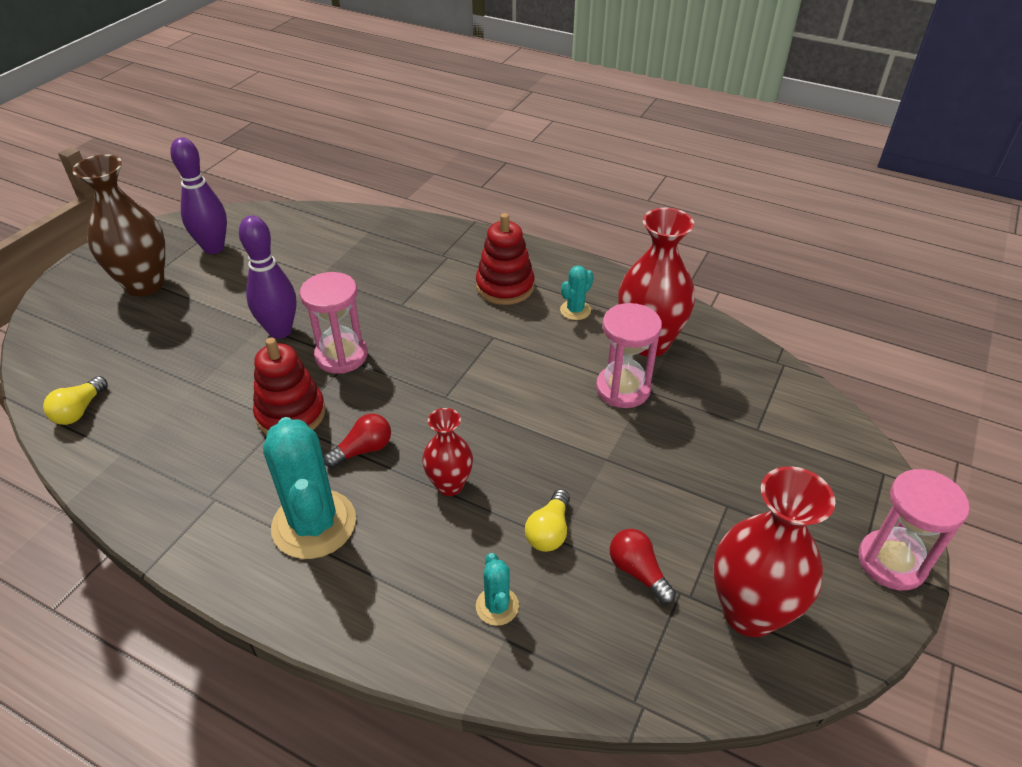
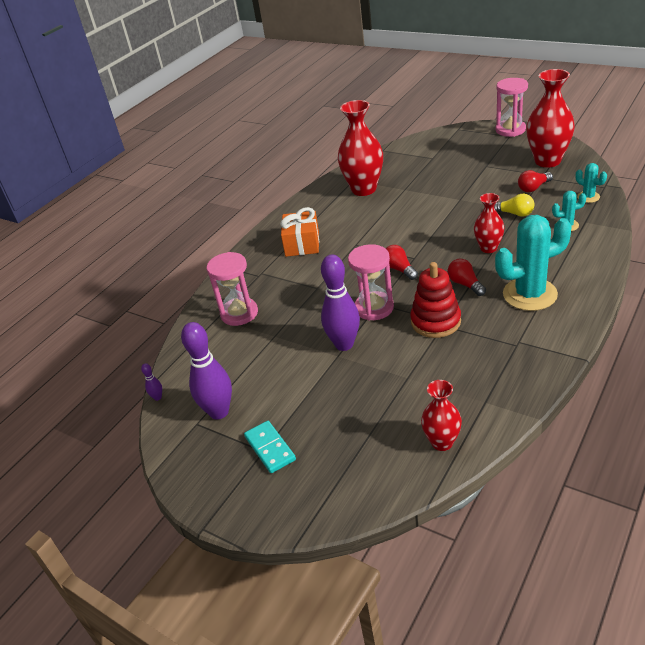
camera: 80 degrees left, 5 degrees down
(79, 410) = (442, 442): yellow light bulb -> red vase
(144, 284) = (270, 448): brown vase -> turquoise domino
(254, 208) = (157, 397): none -> purple bowling pin
(420, 380) = (399, 269): none -> red light bulb
(505, 287) = (302, 244): red stacking toy -> orange gift
(575, 310) = (331, 215): turquoise cactus -> turquoise cactus (588, 197)
(623, 389) = (404, 196): pink hourglass -> pink hourglass (239, 313)

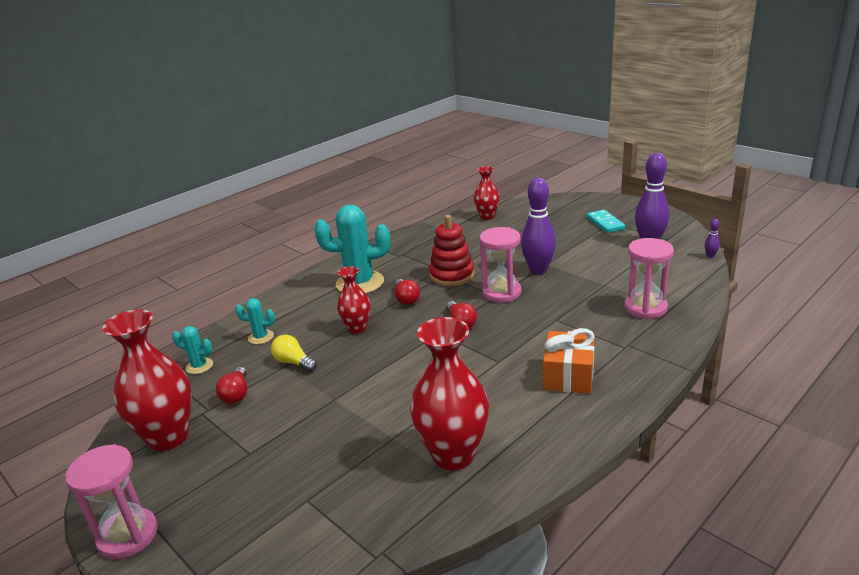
camera: 170 degrees left, 10 degrees down
(533, 188) = (236, 394): red light bulb -> red light bulb turned 105 degrees clockwise
(588, 197) = (199, 366): turquoise cactus -> turquoise cactus turned 45 degrees counterclockwise

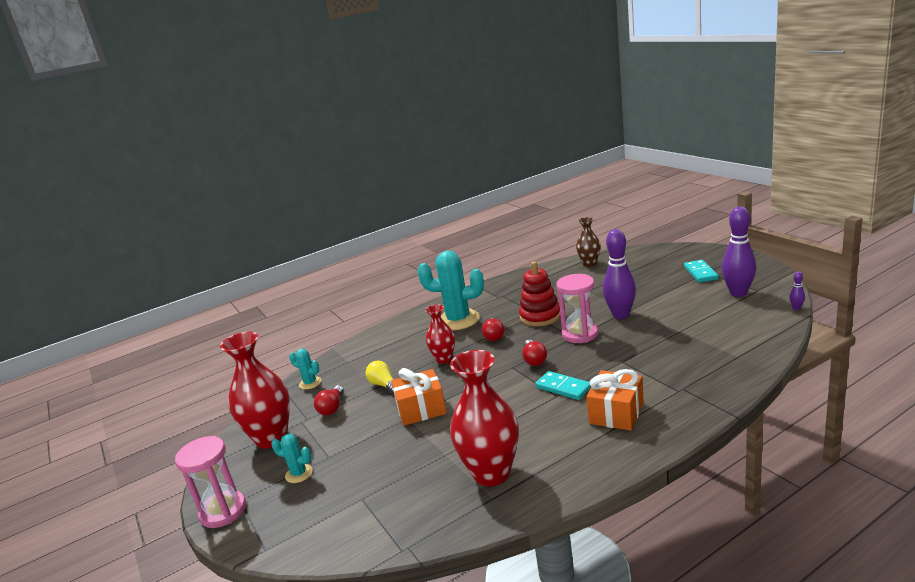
camera: 15 degrees right, 5 degrees down
(261, 337) = (364, 362): turquoise cactus -> turquoise cactus (299, 474)
(347, 387) = (421, 409): none -> orange gift
(487, 216) = (589, 264): red vase -> brown vase
(502, 352) = (563, 387): none -> turquoise domino
(645, 308) = (712, 355): pink hourglass -> none

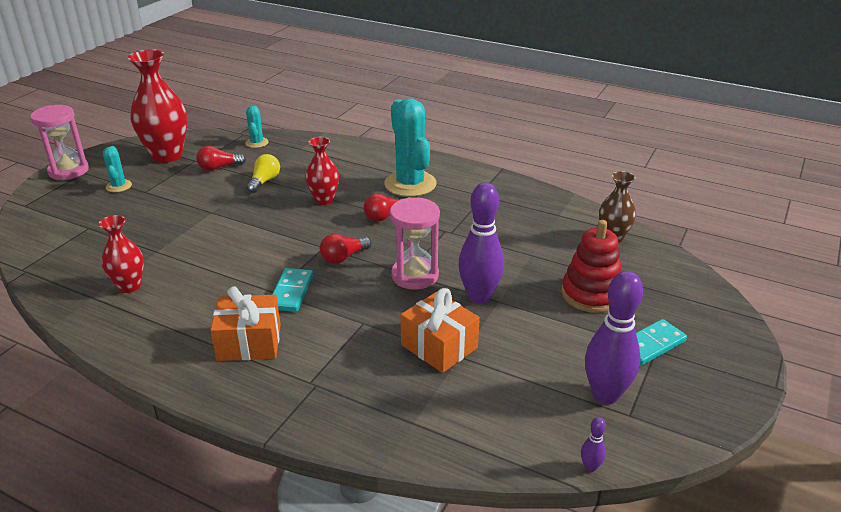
camera: 55 degrees right, 10 degrees up
(421, 409) = (227, 215): orange gift -> orange gift (439, 346)
(491, 473) = (129, 286): red vase -> red vase, size x0.57
(540, 316) = (445, 236): red stacking toy -> red stacking toy (591, 294)

